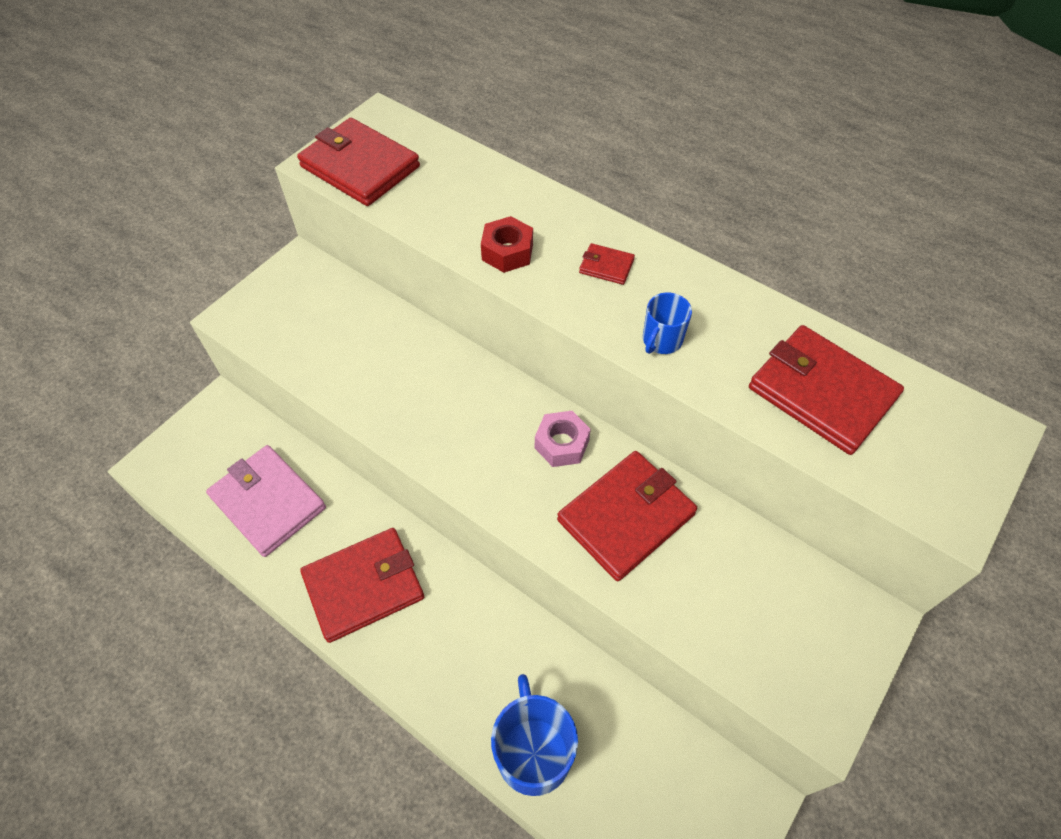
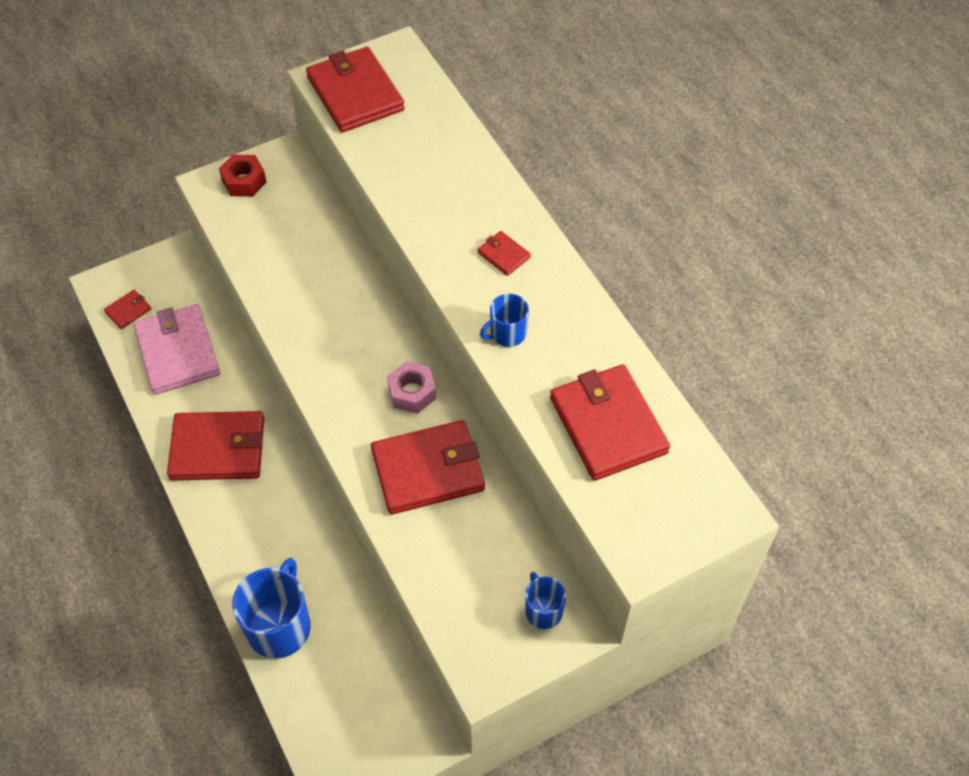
camera: 25 degrees right, 0 degrees up
(192, 480) = (128, 311): none -> red wallet
(507, 252) = (430, 213): red nut -> red nut (244, 181)
(831, 614) = (543, 610): none -> blue mug

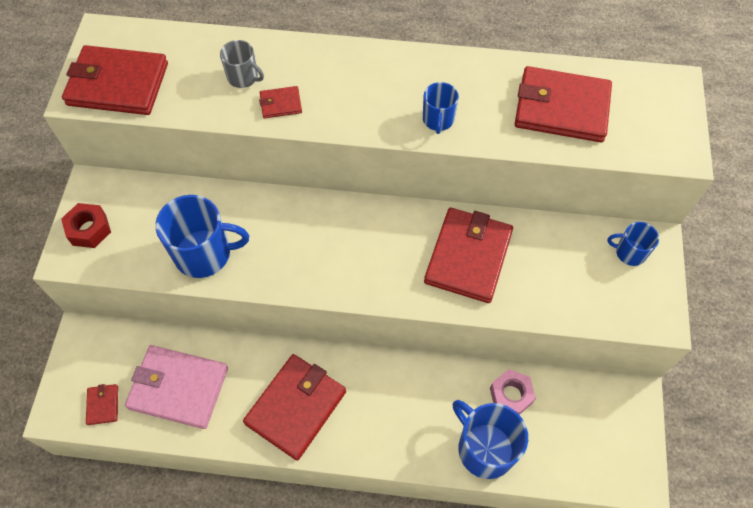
camera: 55 degrees left, 5 degrees up
(280, 271) = (204, 253): none -> blue mug
(412, 392) = (393, 228): pink nut -> pink nut (511, 395)
(433, 168) = (243, 77): none -> grey mug
(503, 255) = (365, 82): red wallet -> red wallet (280, 104)

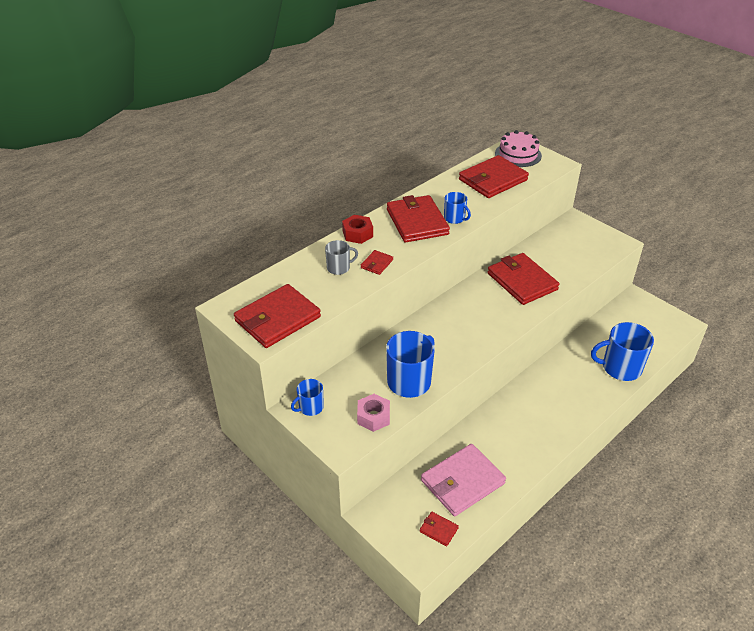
camera: 50 degrees left, 20 degrees down
(89, 229) = (331, 427): red nut -> red nut (357, 234)
(296, 407) = (527, 432): red wallet -> red wallet (417, 222)
(511, 395) = (597, 340): pink nut -> pink nut (373, 417)
(629, 252) = (573, 230): blue mug -> blue mug (310, 407)
(651, 99) = (518, 154): none -> pink cake

